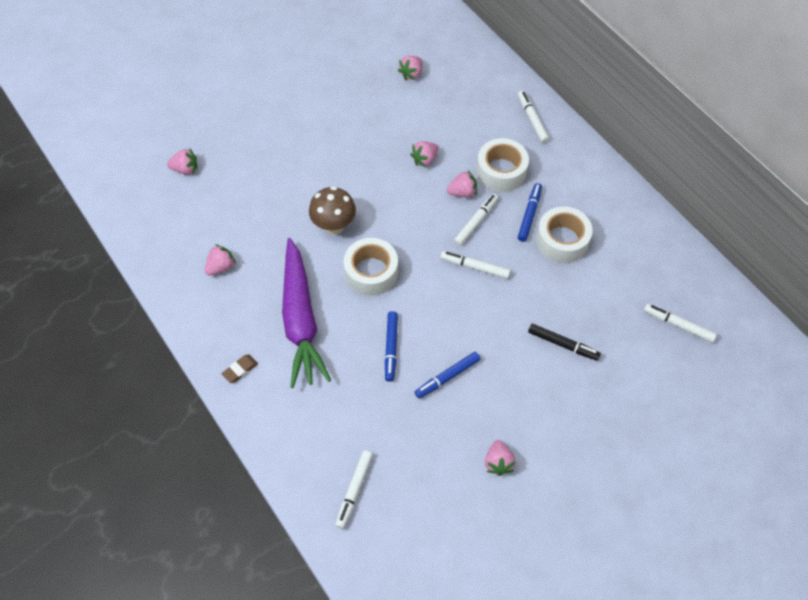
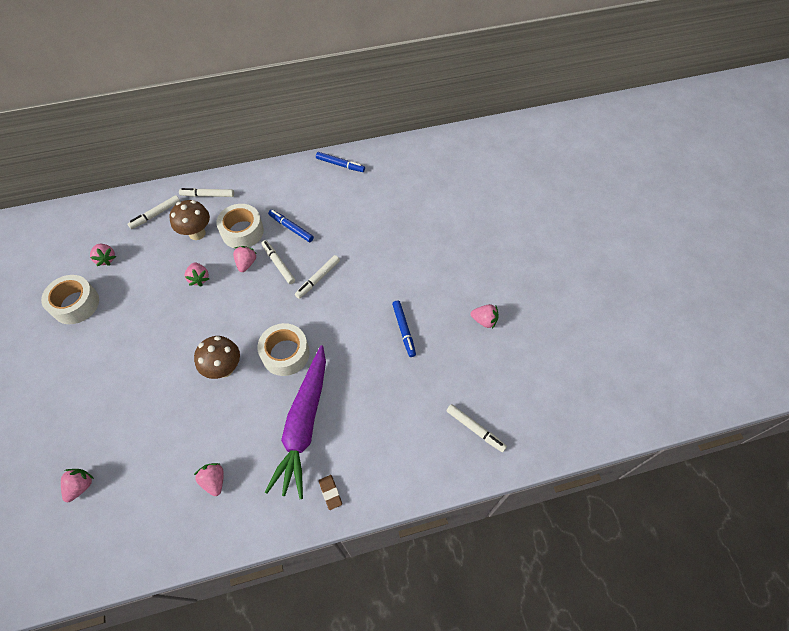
camera: 70 degrees left, 0 degrees up
(300, 319) = (304, 424): purple carrot -> purple carrot turned 90 degrees clockwise
(391, 348) = (362, 361): blue marker -> blue marker (340, 165)
(478, 133) = (197, 233): none -> brown mushroom
(562, 241) = (324, 217): white tape -> white tape (75, 304)
(563, 344) = (407, 247): black marker -> none
(678, 325) = (421, 179): white marker -> white marker (155, 214)

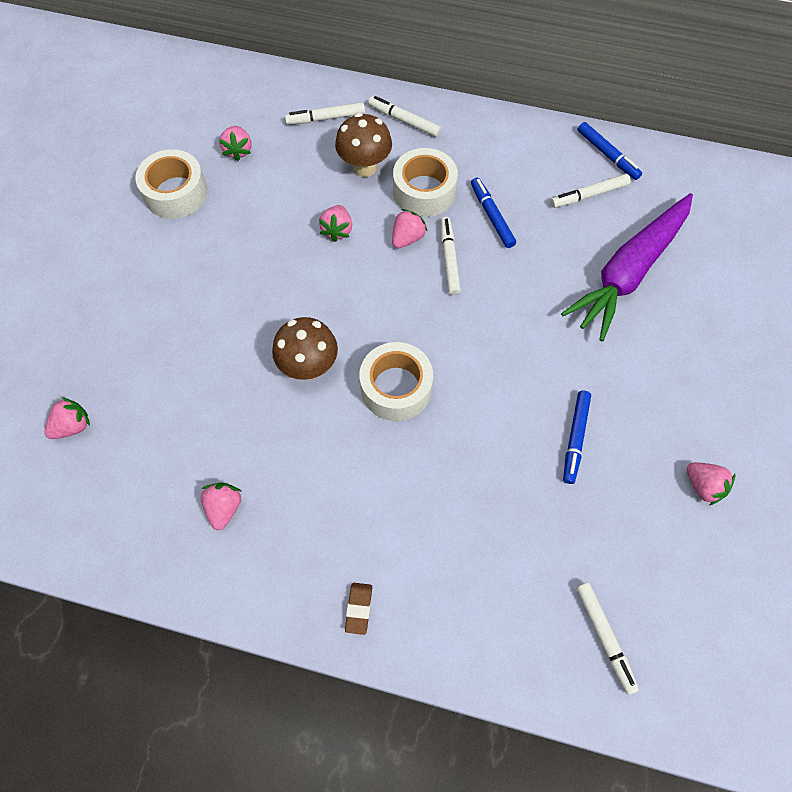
camera: 30 degrees right, 5 degrees up
(304, 424) = (371, 497): purple carrot -> purple carrot (629, 272)
(318, 279) = (492, 305): white marker -> white marker (589, 195)

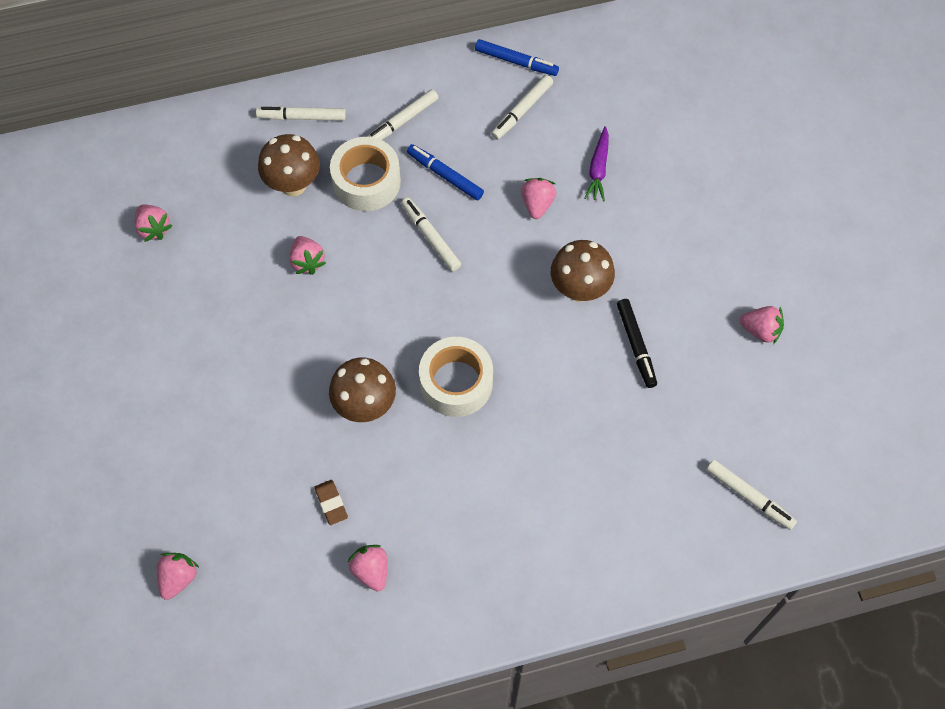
camera: 30 degrees left, 0 degrees up
(175, 193) = (119, 304): white tape -> none
(325, 118) = (221, 152): white marker -> white marker (402, 122)
(359, 608) = (541, 587): brown eraser -> brown eraser (331, 503)
(407, 238) = (379, 236): pink strawberry -> pink strawberry (537, 204)
(552, 364) = (579, 289): none -> brown mushroom
(575, 438) = (636, 345): blue marker -> black marker
(629, 272) = (598, 169): purple carrot -> purple carrot, size x0.42

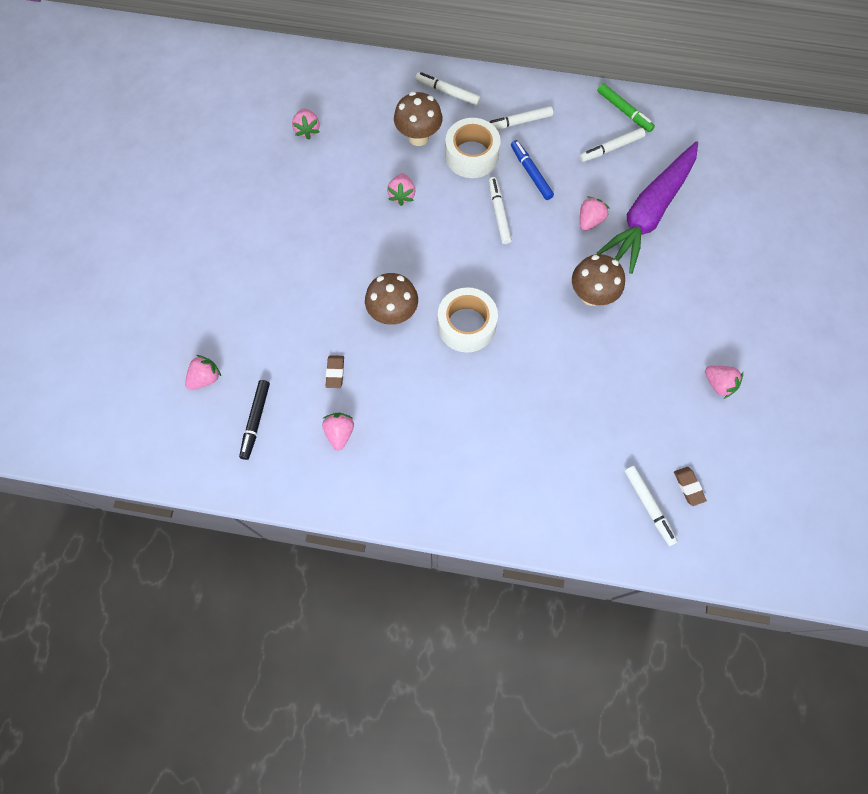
camera: 25 degrees right, 5 degrees up
(516, 62) = (624, 111): blue marker -> green marker
(598, 169) = (649, 213): purple carrot -> purple carrot, size x2.38
(636, 345) = (615, 355): black marker -> black marker (255, 421)
(781, 457) = (688, 487): none -> brown eraser

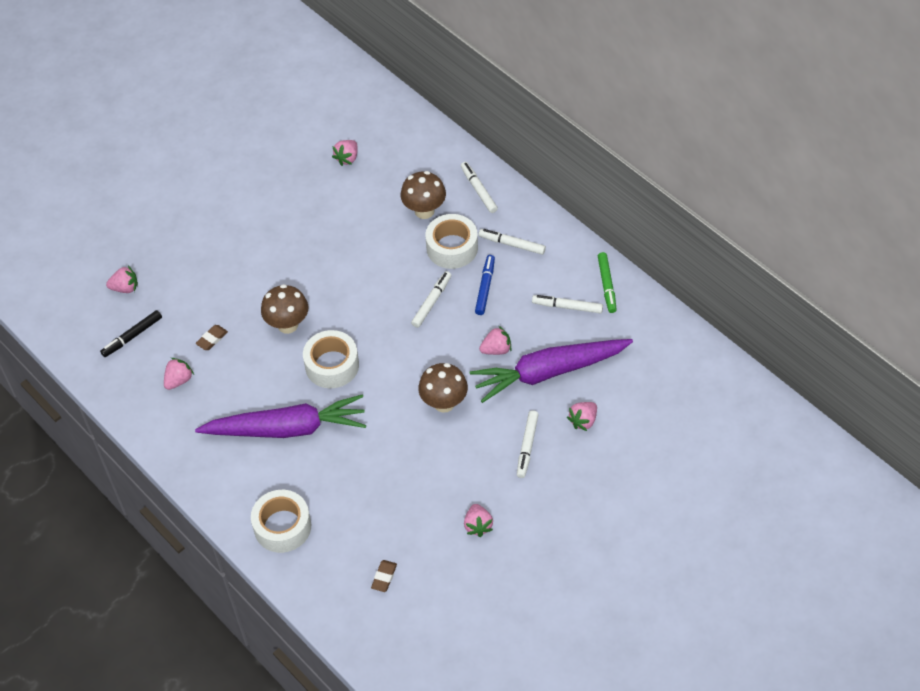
camera: 40 degrees right, 15 degrees down
(402, 195) = (372, 246): pink strawberry -> pink strawberry (583, 421)
(480, 410) = (287, 428): none -> purple carrot
(561, 505) = (282, 526): none -> white tape
(648, 506) = (342, 569): white marker -> white marker (527, 446)

